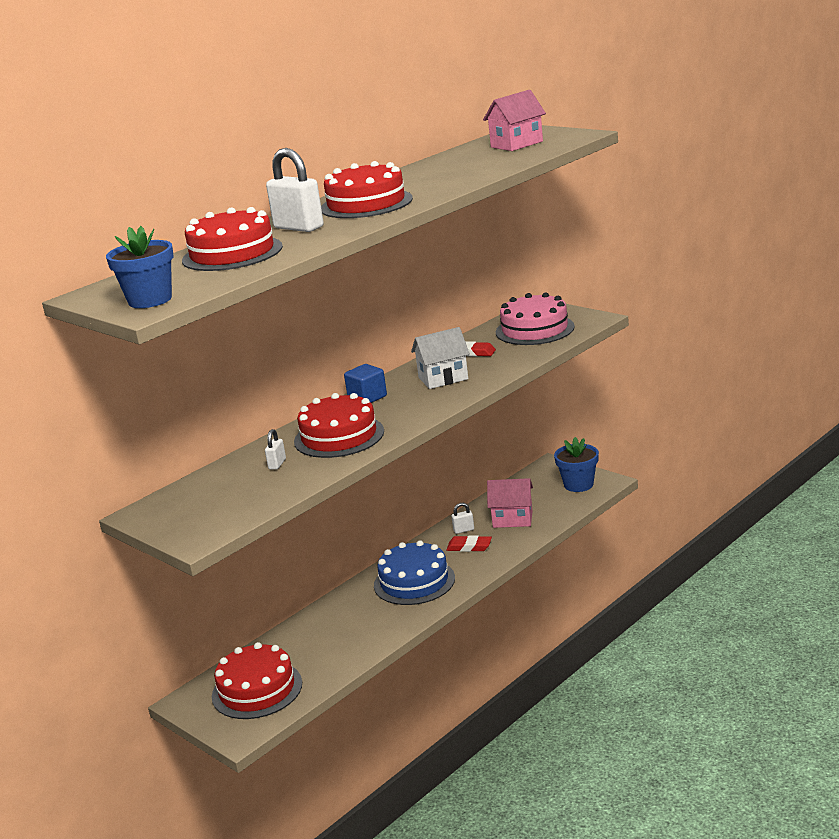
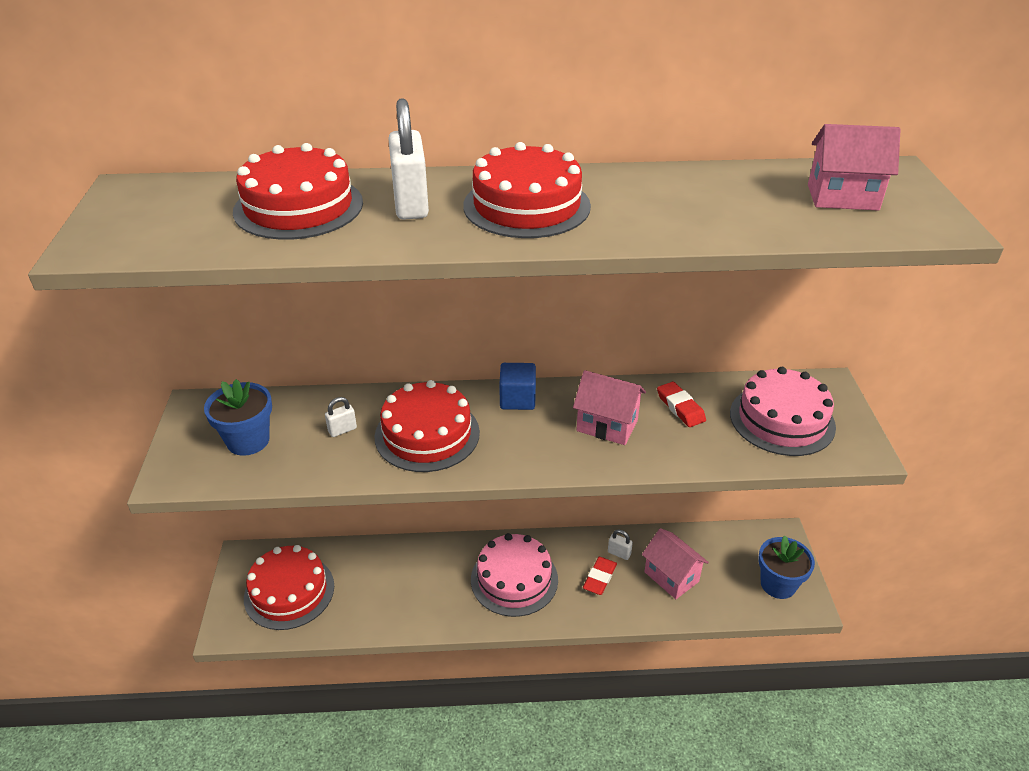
camera: 40 degrees right, 15 degrees up
(150, 300) = (123, 234): blue flower pot -> blue flower pot (248, 440)
(414, 582) = (514, 579): blue cake -> pink cake
(443, 378) = (607, 425): white house -> pink house
(469, 547) = (599, 578): red eraser -> red eraser turned 60 degrees clockwise

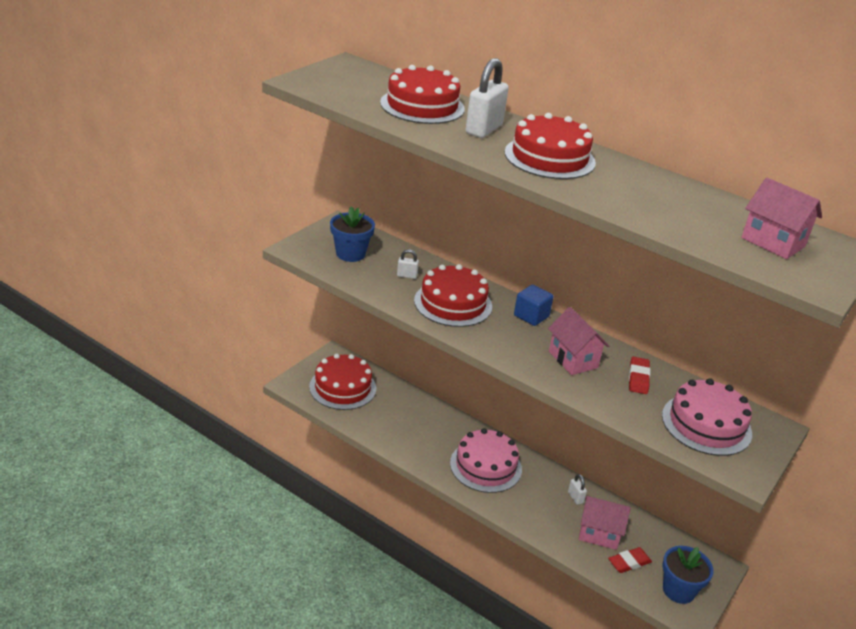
camera: 35 degrees right, 5 degrees down
(599, 578) = (545, 502): red eraser -> red eraser (629, 562)
(671, 577) = (599, 534): pink house -> pink house turned 75 degrees counterclockwise

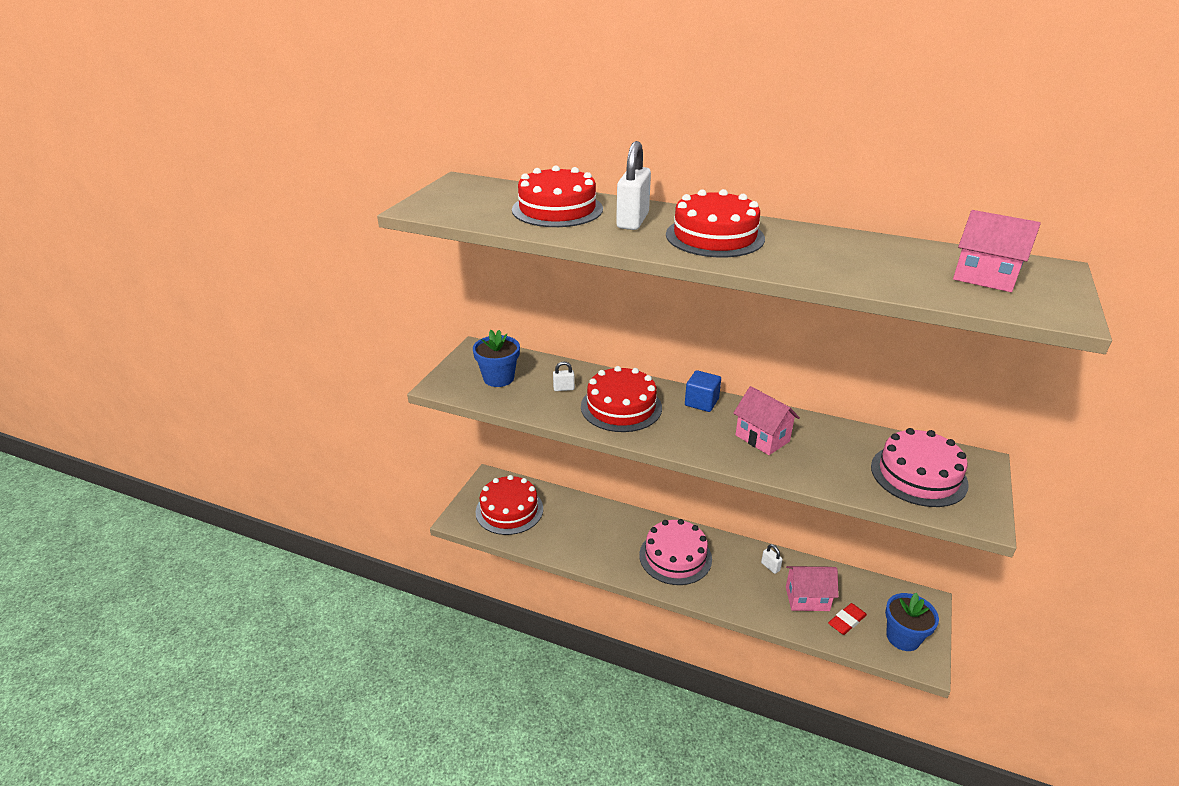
camera: 10 degrees left, 0 degrees up
(638, 378) = (832, 442): red eraser -> none

